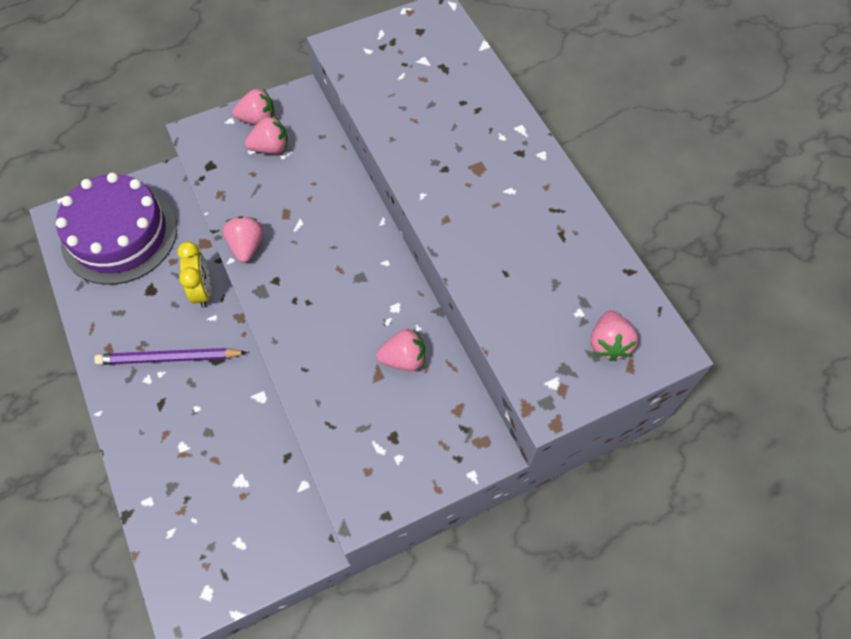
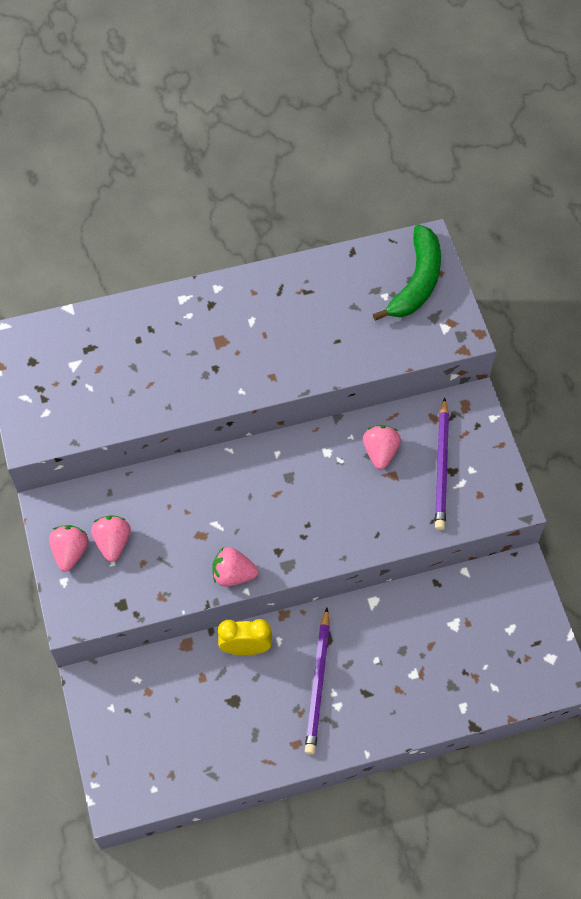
camera: 80 degrees left, 0 degrees up
(119, 235) = (155, 733): purple cake -> none
(397, 425) = (442, 467): none -> purple pencil
(608, 344) = (416, 282): pink strawberry -> green banana

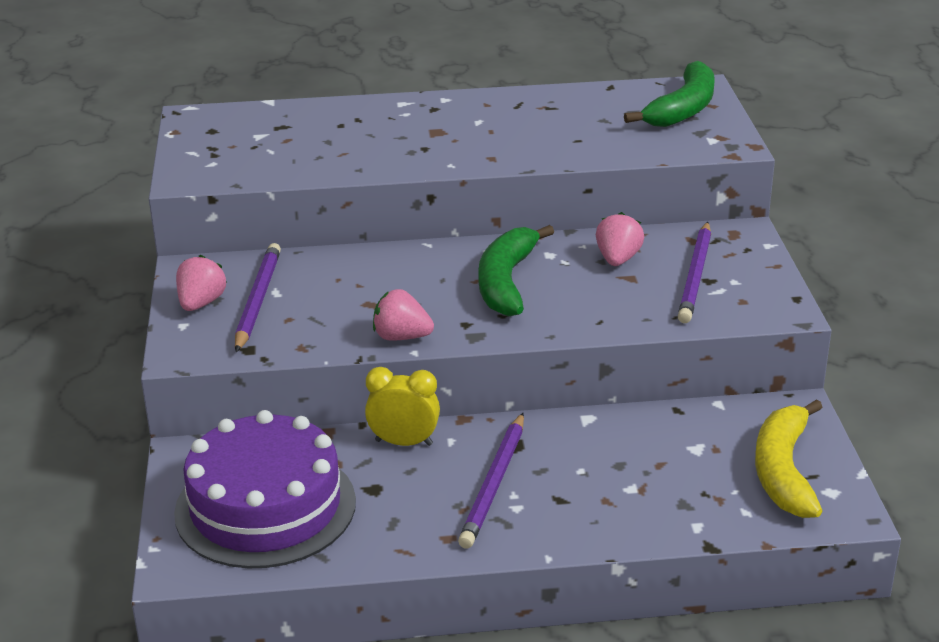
camera: 10 degrees right, 30 degrees down
(113, 542) = (257, 300): pink strawberry -> purple pencil
(162, 731) = (265, 507): none -> purple cake
(299, 493) = (506, 281): none -> green banana
(517, 640) = (783, 470): none -> yellow banana

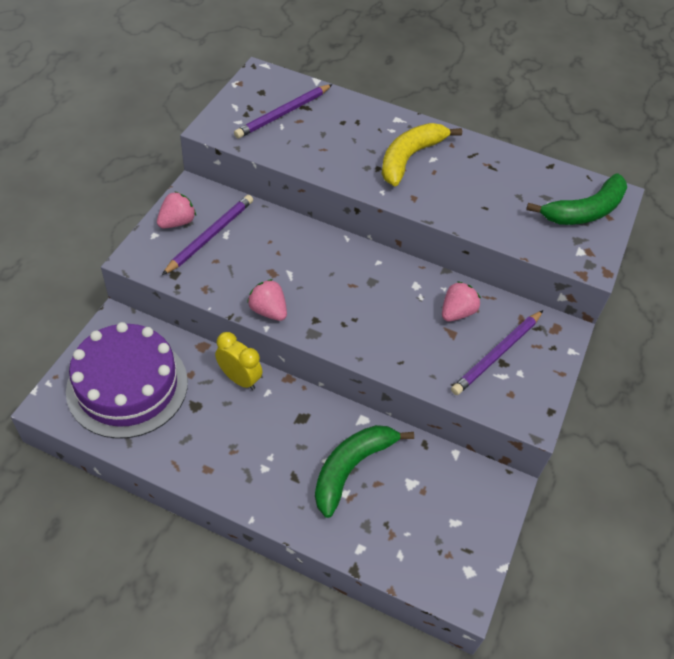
camera: 25 degrees right, 20 degrees up
(495, 484) = (266, 442): purple pencil -> purple pencil (283, 114)
(506, 281) = (369, 296): green banana -> green banana (351, 467)
(783, 470) = (452, 535): yellow banana -> yellow banana (410, 158)

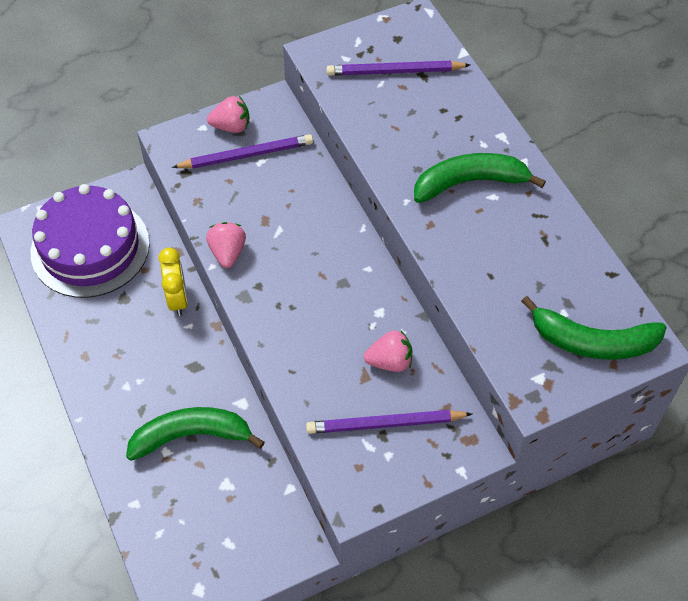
camera: 45 degrees right, 5 degrees up
(410, 158) = (470, 182): yellow banana -> green banana

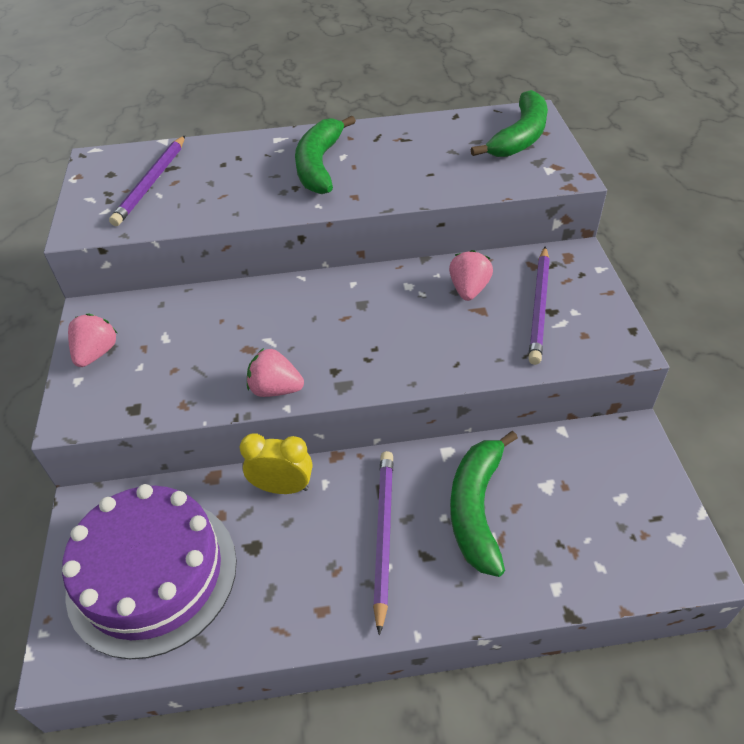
camera: 70 degrees left, 10 degrees down
(246, 155) = (147, 348): purple pencil -> purple pencil (383, 535)

